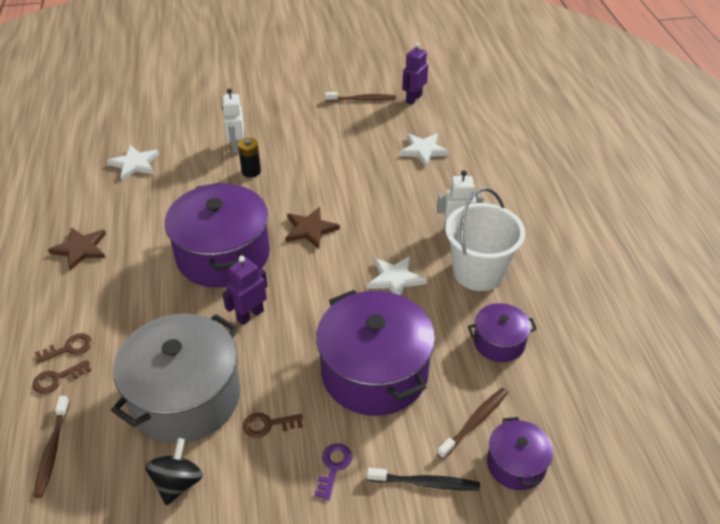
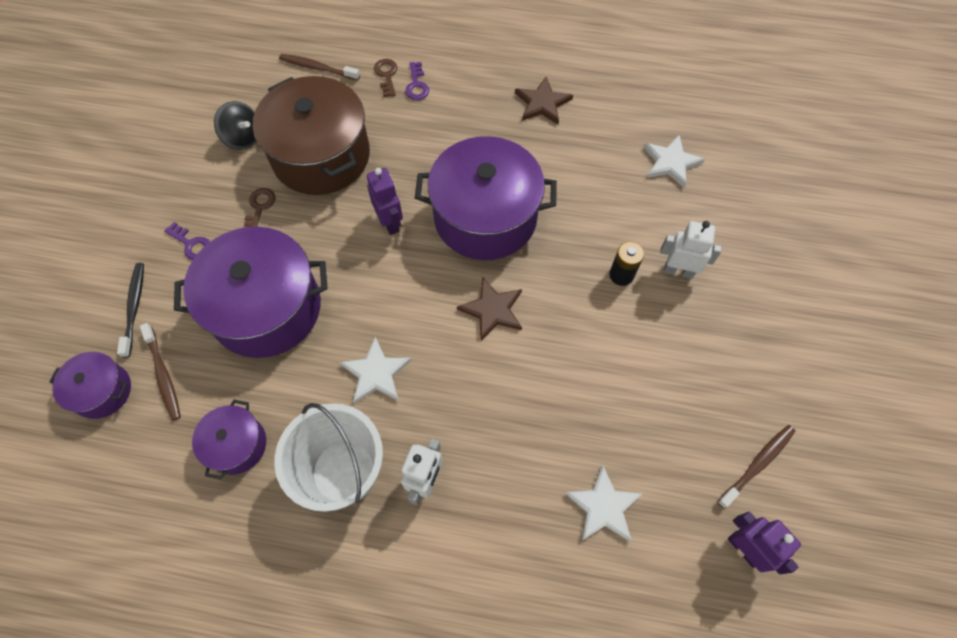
camera: 110 degrees right, 20 degrees up
(69, 348) = (416, 85): brown key -> purple key
(185, 397) = (321, 156): grey pot -> brown pot
(362, 99) = (757, 464): brown toothbrush -> brown toothbrush turned 150 degrees counterclockwise
(425, 483) = (134, 308): black toothbrush -> black toothbrush turned 150 degrees clockwise

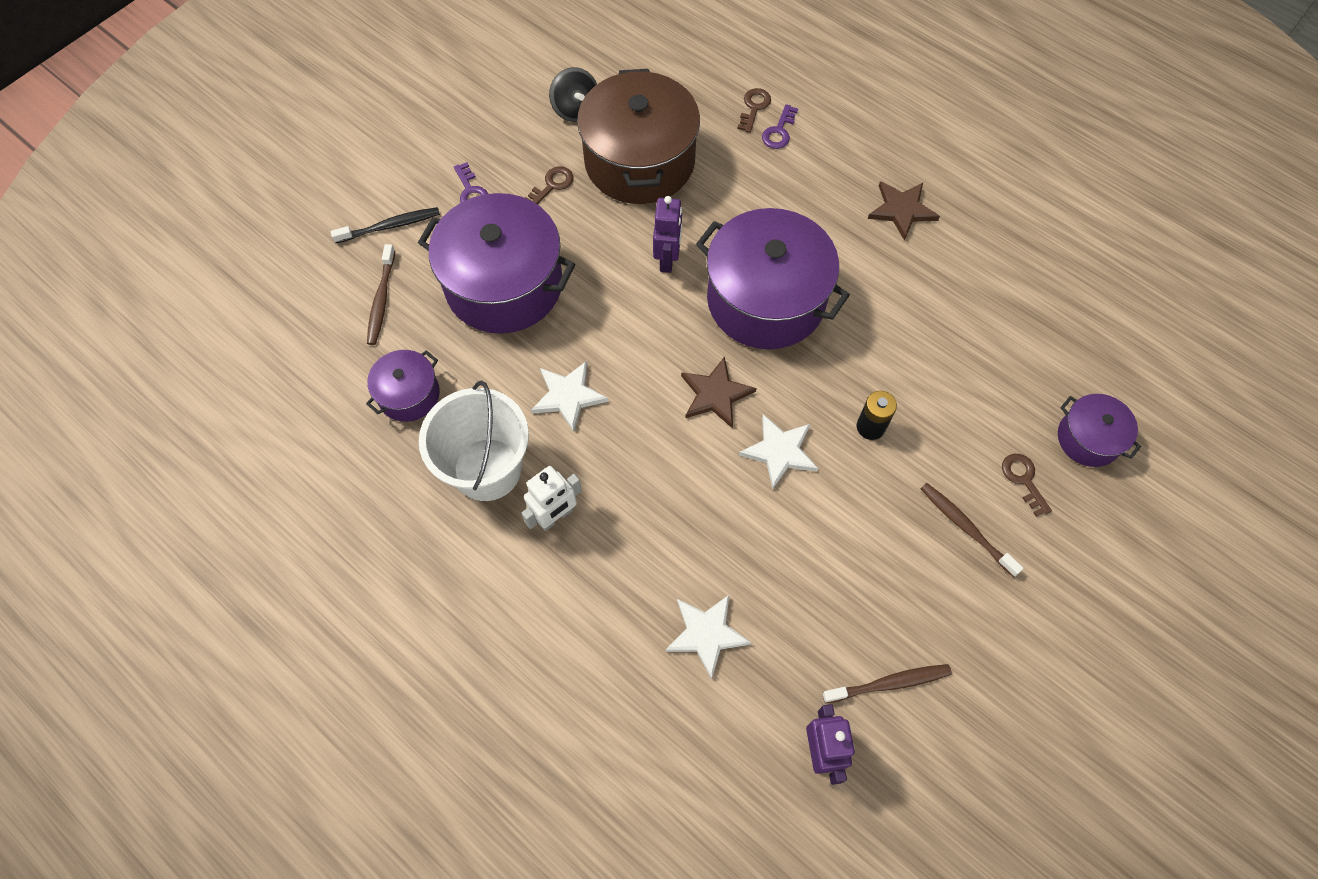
camera: 30 degrees right, 0 degrees up
(102, 391) = (324, 287): purple pot -> purple pot (1088, 439)
(134, 308) = (389, 226): black toothbrush -> black toothbrush turned 45 degrees clockwise
(318, 68) = (689, 70): brown toothbrush -> brown toothbrush (966, 528)
(671, 162) = (1004, 339): white star -> white star (779, 452)
(678, 271) = (935, 453): white robot -> none
(748, 258) = (1023, 479): none -> brown key

